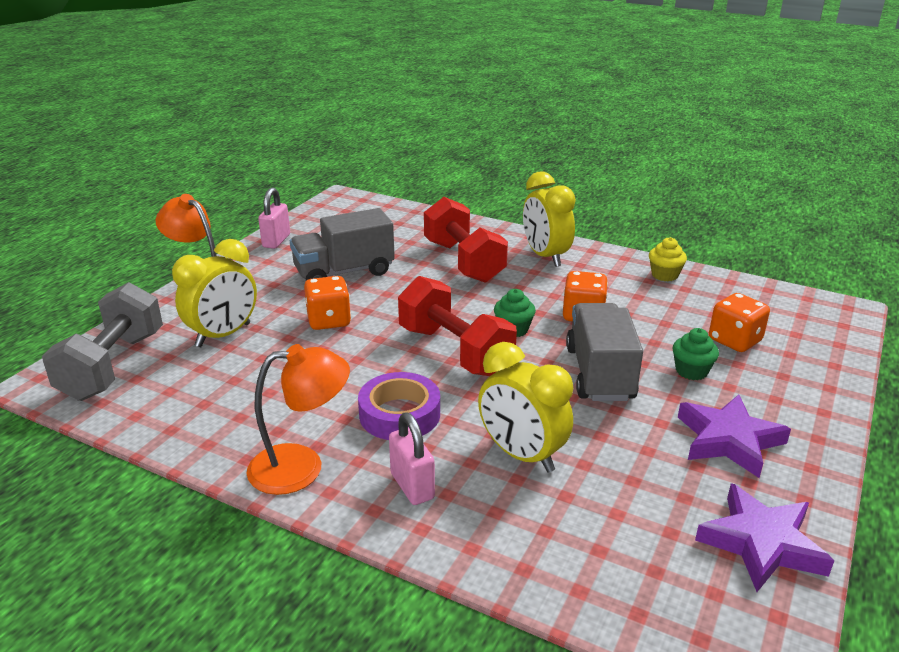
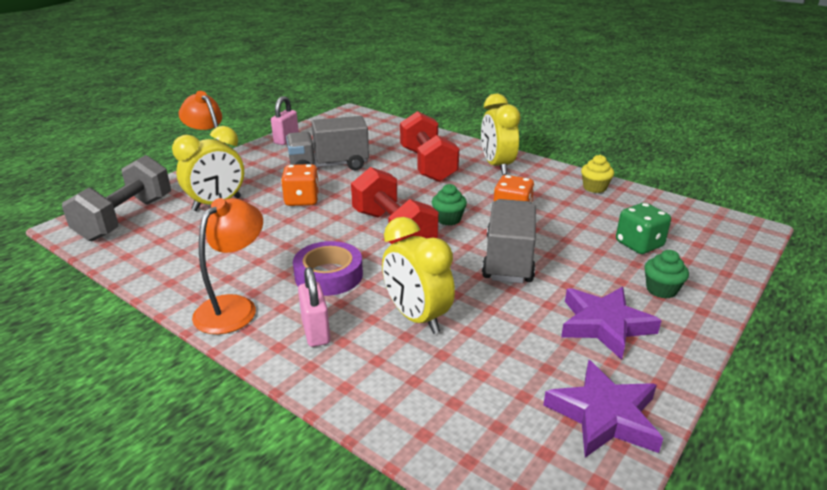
camera: 10 degrees right, 0 degrees up
(301, 467) = (234, 307): orange lamp -> orange lamp turned 60 degrees counterclockwise
(691, 371) = (591, 265): green cupcake -> green cupcake (661, 290)
(734, 340) = (639, 244): orange dice -> green dice

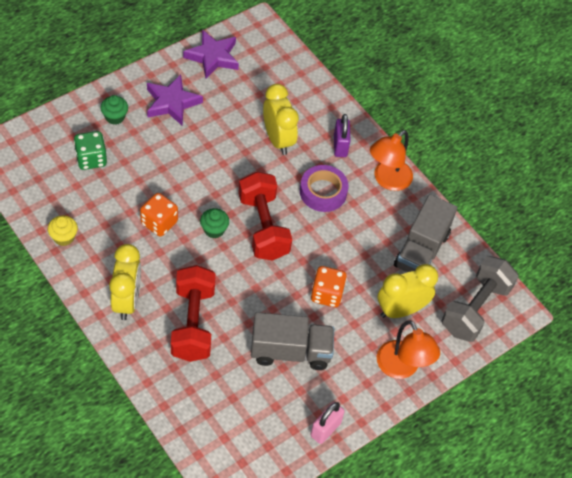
camera: 170 degrees left, 25 degrees up
(315, 332) = (340, 146): pink padlock -> purple padlock
(508, 260) = (194, 171): grey truck -> grey truck (421, 250)

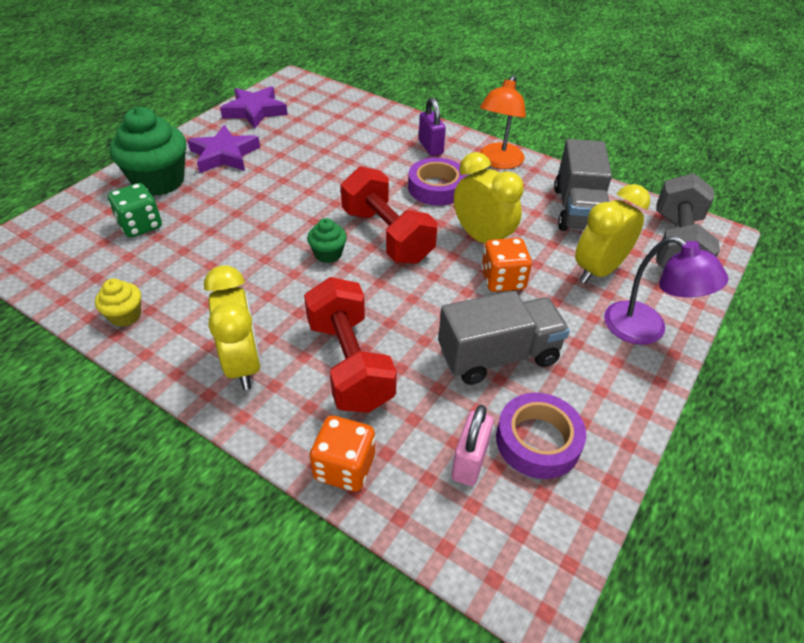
camera: 15 degrees left, 10 degrees down
(115, 117) = (159, 181): green cupcake -> green cupcake, size x2.06
(159, 223) = (254, 265): orange dice -> orange dice (344, 467)
(278, 140) = (360, 157): yellow clock -> yellow clock (482, 238)
(283, 415) = (538, 441): none -> purple tape
(325, 429) = (606, 438): pink padlock -> pink padlock (469, 462)
(402, 368) = (646, 330): orange lamp -> purple lamp

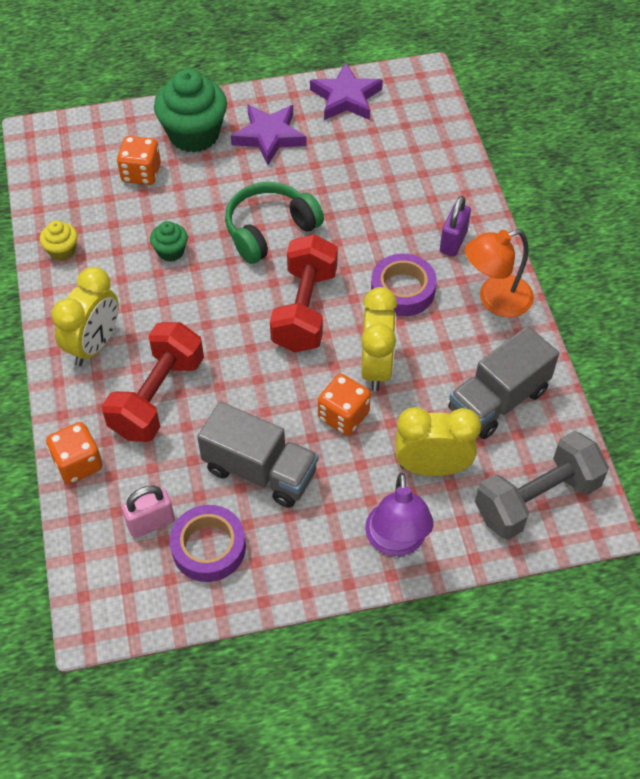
camera: 45 degrees right, 10 degrees up
(140, 225) = (141, 173): green dice -> orange dice
(297, 205) = (270, 230): none -> green headphones
(328, 254) = (242, 295): green cupcake -> green cupcake (171, 251)

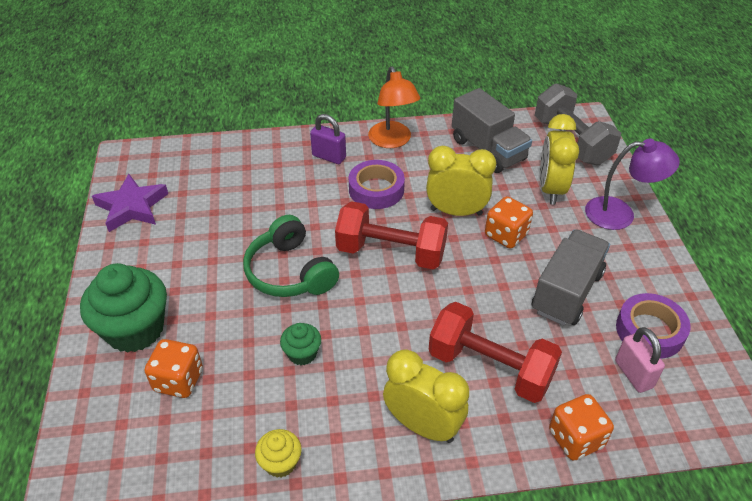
camera: 85 degrees left, 10 degrees down
(269, 136) = (162, 266): purple star -> none

